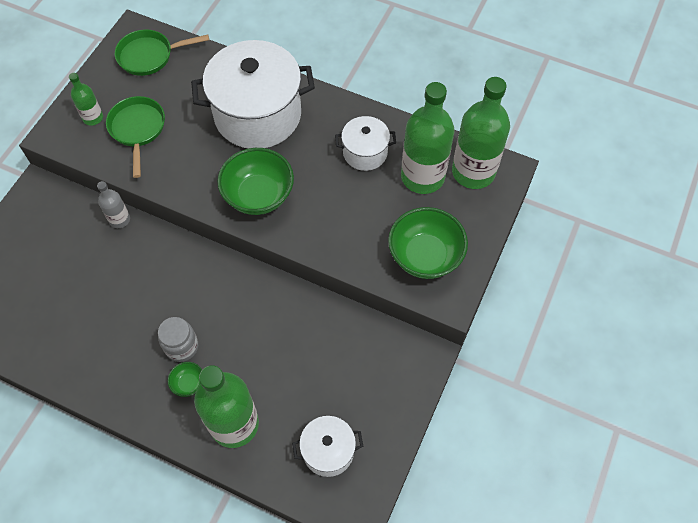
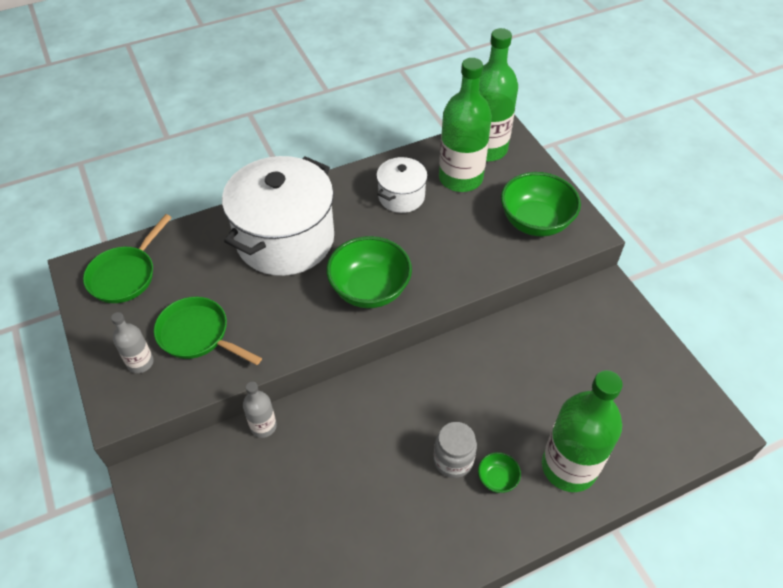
camera: 50 degrees left, 10 degrees down
(93, 118) = (140, 362): green bottle -> grey bottle
(328, 451) = (647, 411): white pot -> none

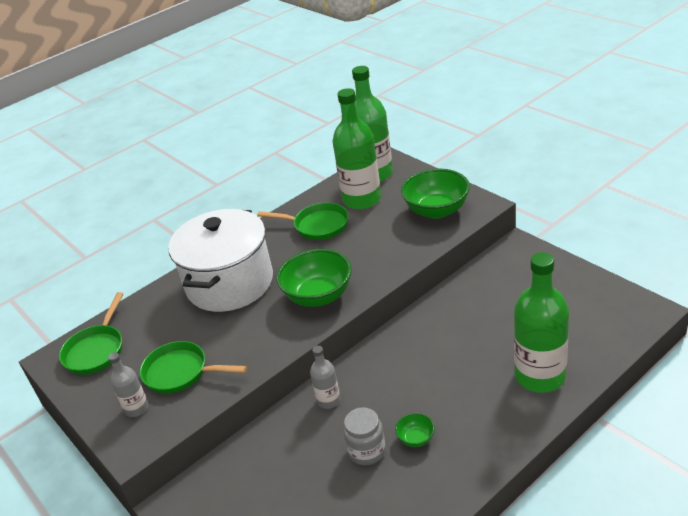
camera: 10 degrees left, 15 degrees down
(263, 426) = (264, 431): grey bottle -> grey bottle (328, 400)
(401, 196) = (317, 225): white pot -> green pan
(453, 460) = (441, 402): grey jar -> grey jar (367, 451)
(497, 479) = (484, 403): green bowl -> green bowl (416, 438)

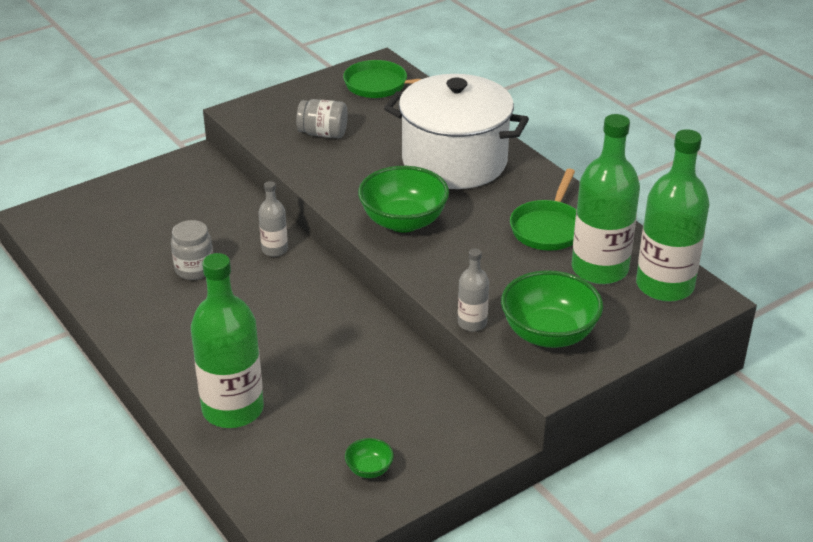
camera: 90 degrees right, 0 degrees up
(136, 408) = (287, 112): grey bottle -> grey bottle (472, 323)
(180, 372) = (323, 133): green pan -> grey jar
(416, 438) = (192, 303): green bowl -> green bowl (369, 469)

